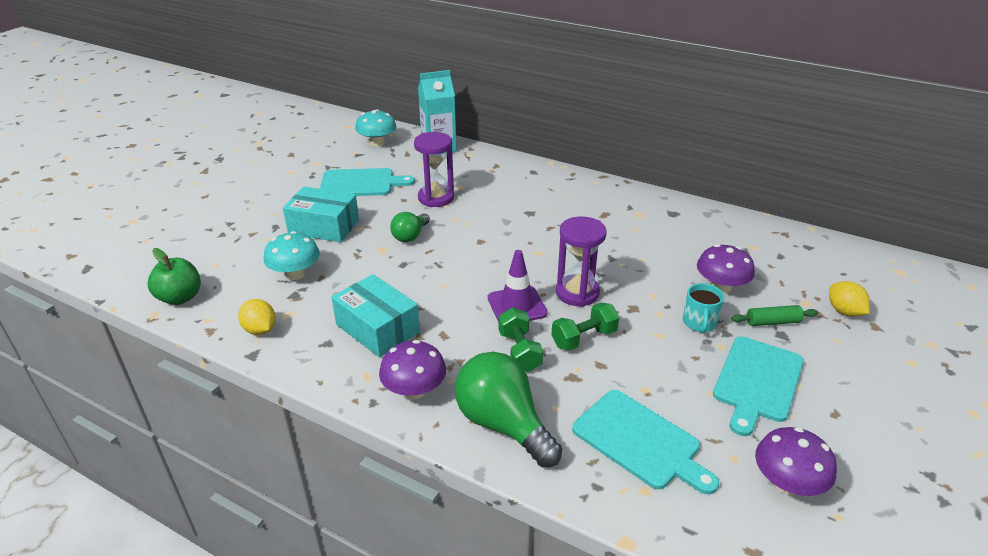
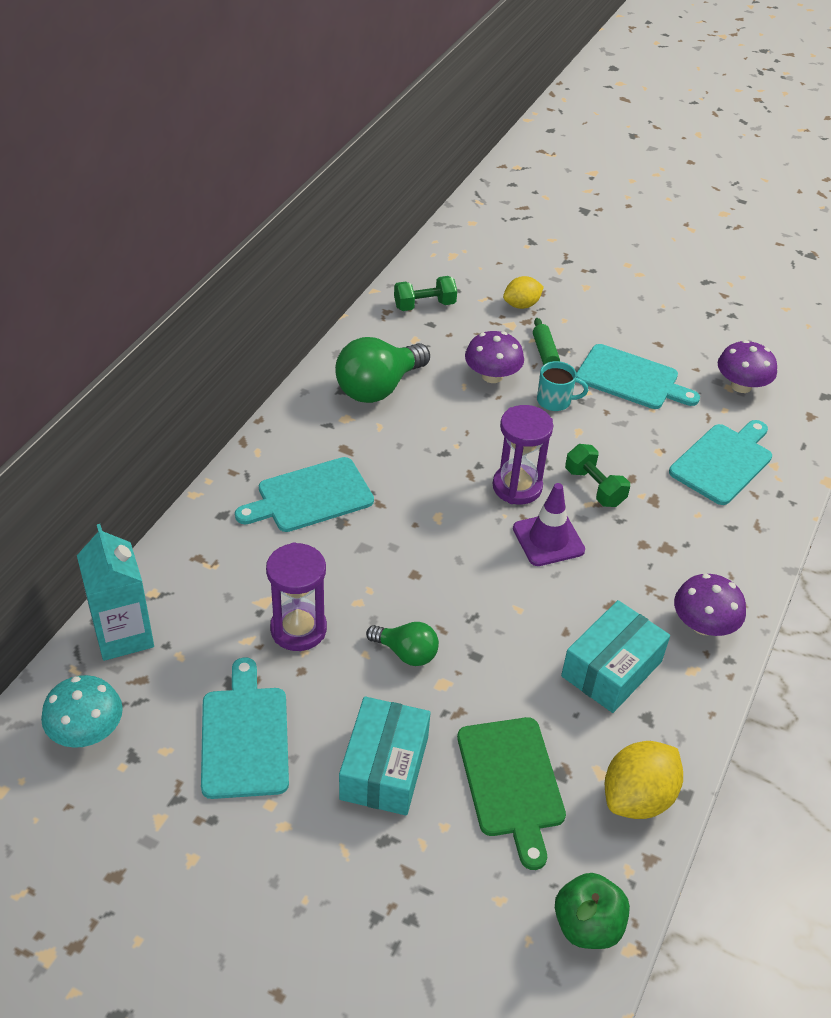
camera: 95 degrees left, 10 degrees up
(260, 330) = (637, 797): yellow lemon -> yellow lemon, size x1.55
(295, 274) = (511, 782): turquoise mushroom -> green cutting board
(503, 424) = (730, 553): green light bulb -> green light bulb (378, 388)
(519, 351) = (625, 539): green dumbbell -> green dumbbell (424, 305)
(553, 201) = (310, 496): none -> turquoise cutting board

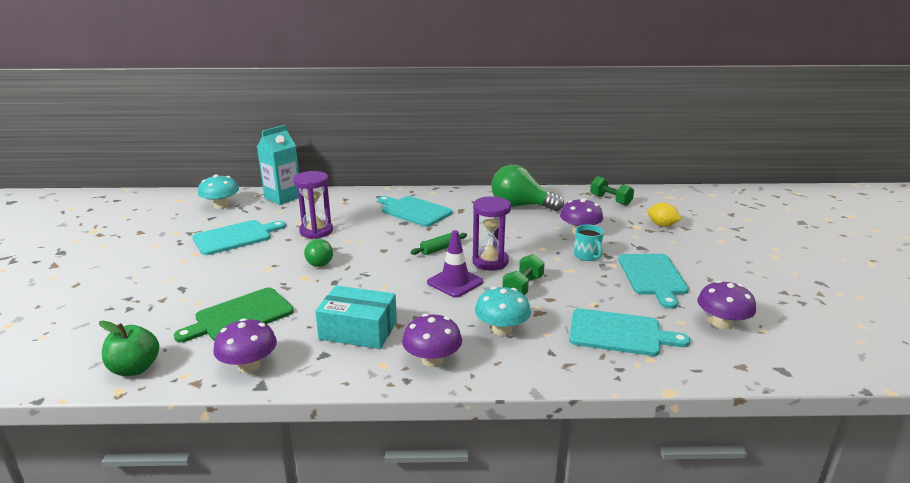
camera: 65 degrees right, 20 degrees down
(384, 768) = (232, 276): turquoise box -> none
(545, 352) = (629, 242): green rolling pin -> green rolling pin (439, 249)
(637, 797) = (249, 366): yellow lemon -> purple mushroom
(673, 544) = (502, 329): none -> turquoise mushroom

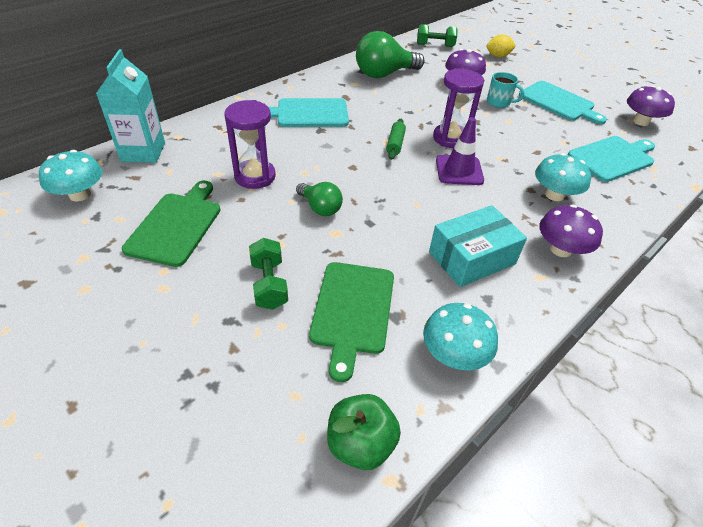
camera: 45 degrees left, 20 degrees up
(235, 237) = (176, 225): turquoise cutting board -> green cutting board
(249, 366) = (454, 354): purple mushroom -> turquoise mushroom
(523, 287) = (507, 150): green dumbbell -> green dumbbell (269, 284)

